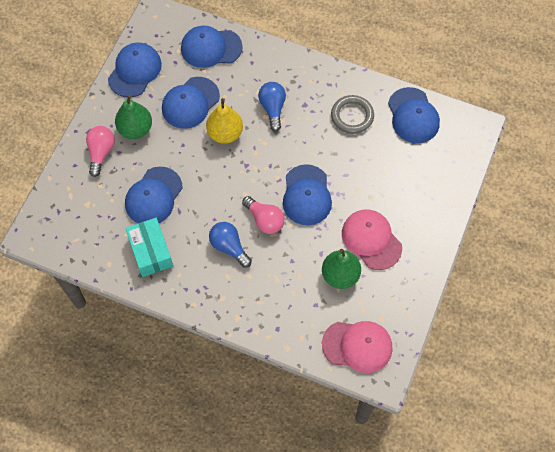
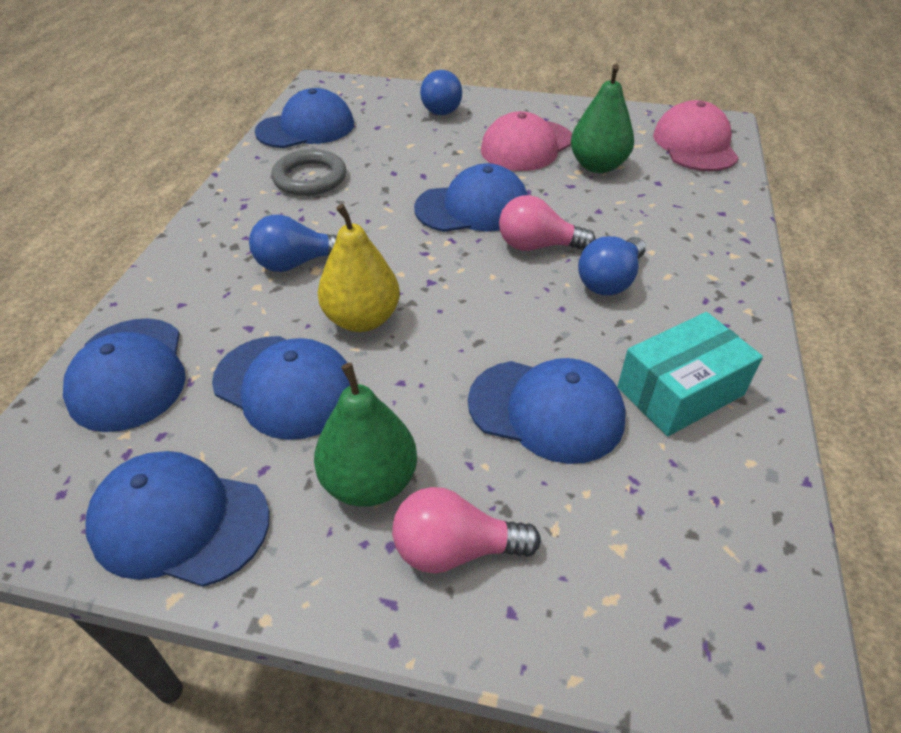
camera: 100 degrees left, 20 degrees down
(265, 220) = (537, 246): pink light bulb -> pink light bulb turned 120 degrees counterclockwise
(431, 197) = (441, 108): none -> blue light bulb

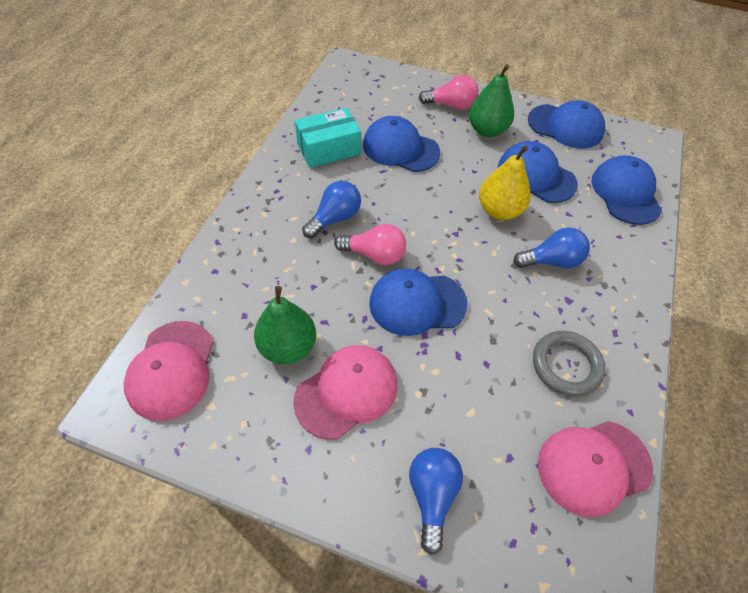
camera: 175 degrees left, 10 degrees up
(306, 128) = (593, 466): blue cap -> pink cap

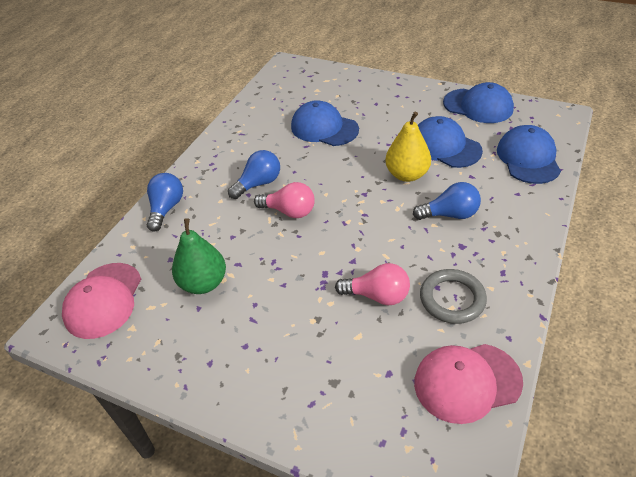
camera: 10 degrees right, 10 degrees down
(328, 149) = (261, 130): turquoise box -> none
(346, 392) = (249, 318): pink cap -> none
(417, 303) = (321, 249): blue cap -> none
(432, 495) = (313, 402): blue light bulb -> blue light bulb (166, 209)
(451, 105) = (374, 93): pink light bulb -> pink light bulb (377, 295)
(487, 130) = (404, 111): green pear -> none

